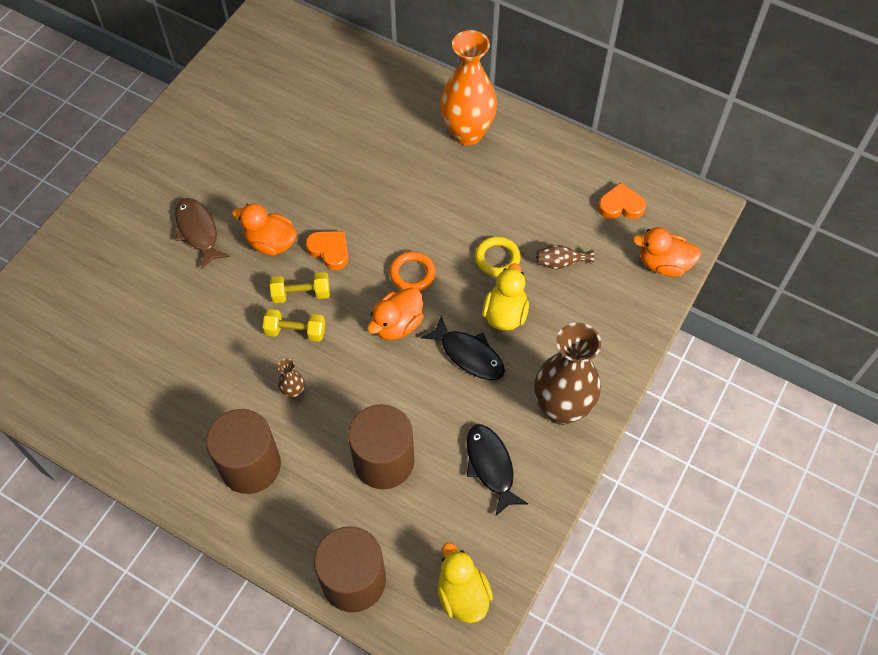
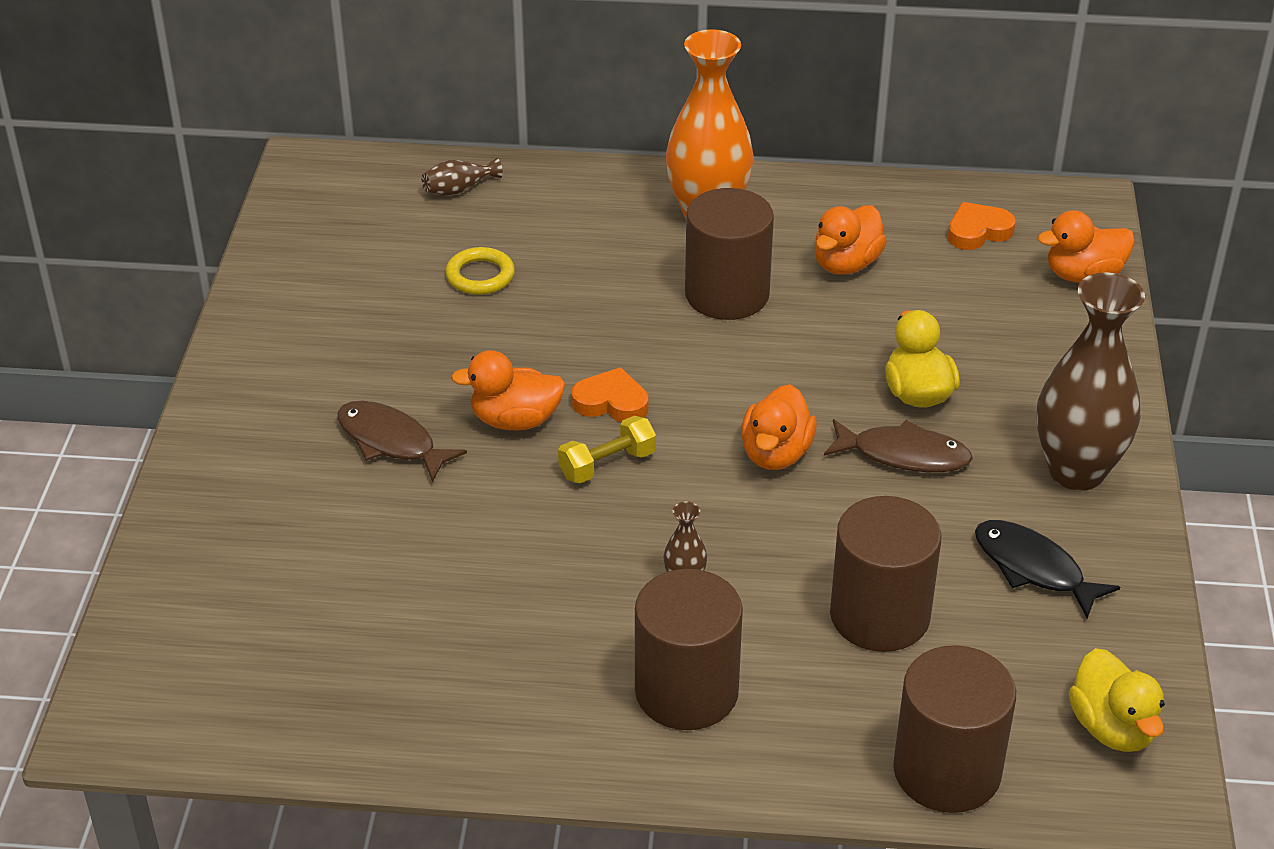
camera: 25 degrees left, 20 degrees down
(295, 331) = (632, 510): yellow dumbbell -> none
(412, 273) = (752, 390): orange ring -> none
(441, 197) = (727, 294): none -> brown cylinder
(462, 594) = (1112, 728): yellow duck -> yellow duck turned 150 degrees counterclockwise
(468, 355) = (903, 455): black fish -> brown fish
(497, 258) = (858, 337): yellow ring -> yellow ring (480, 276)
(525, 201) = (846, 264): none -> orange duck
(560, 263) = (947, 315): brown vase -> brown vase (459, 189)

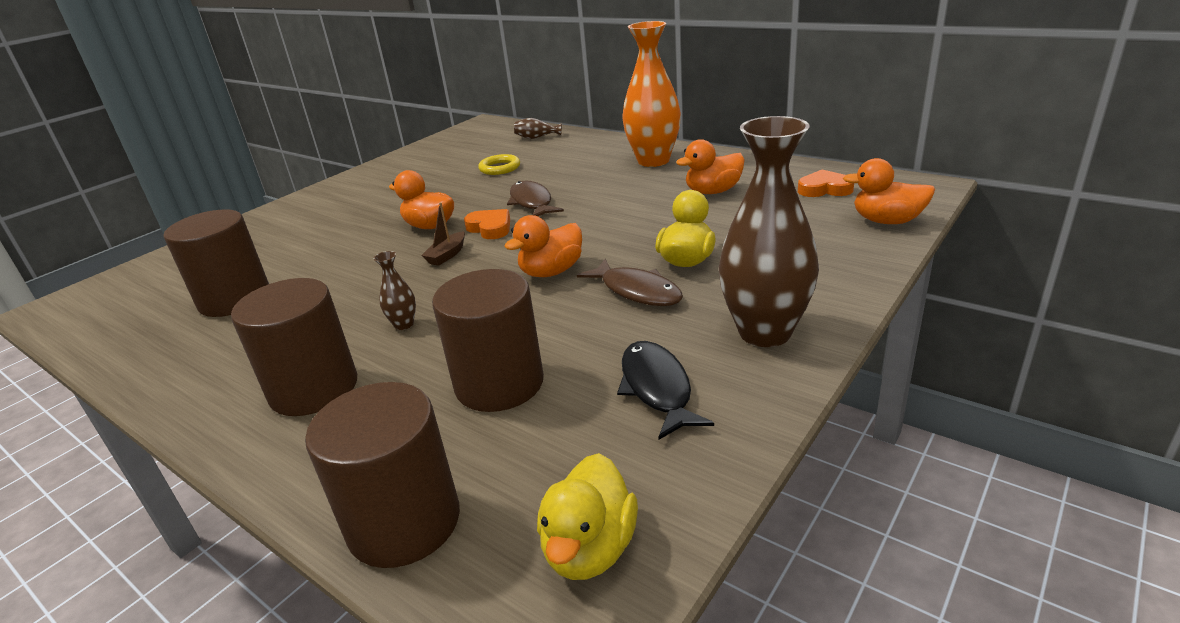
camera: 35 degrees right, 10 degrees down
(391, 442) = (359, 223): brown fish -> brown fish (532, 202)
(607, 464) = (447, 255): yellow dumbbell -> brown boat
(727, 294) = (621, 194): brown cylinder -> brown cylinder (235, 299)

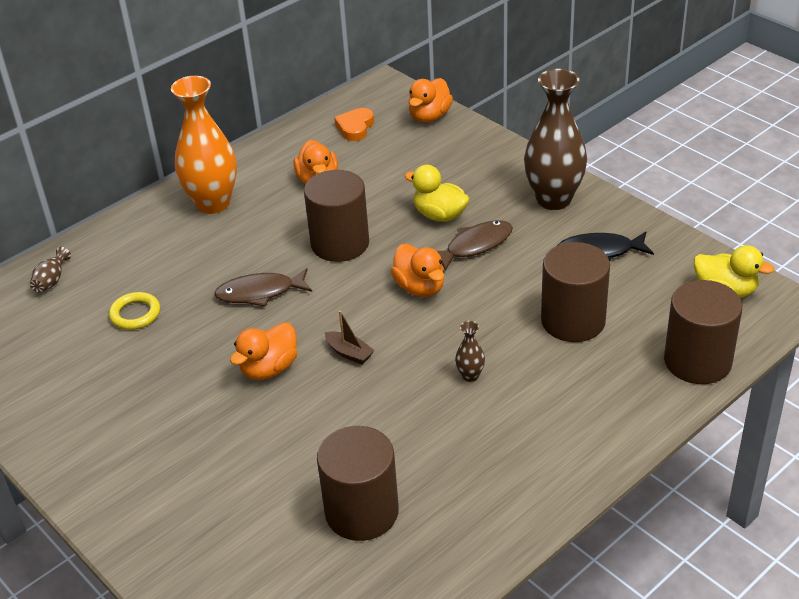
camera: 80 degrees left, 10 degrees up
(314, 389) = (548, 422): brown cylinder -> brown cylinder (340, 243)
(490, 228) = (304, 323): orange heart -> none

